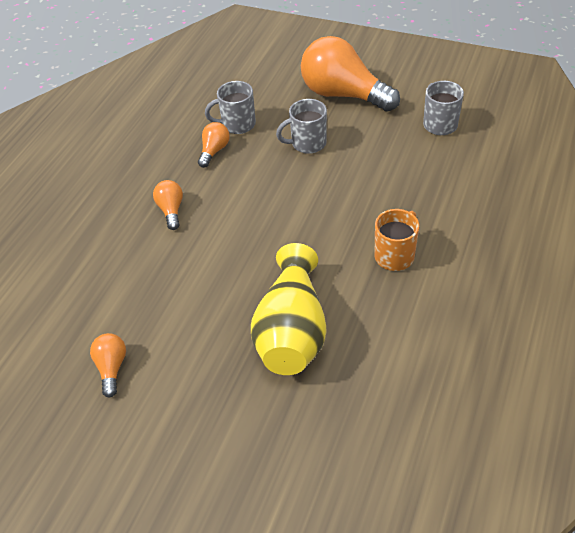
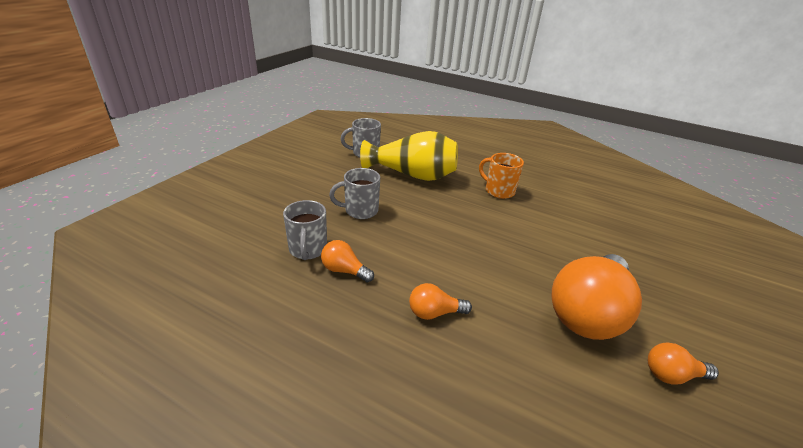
camera: 90 degrees left, 15 degrees down
(292, 331) = (582, 246): yellow vase -> yellow vase (412, 175)
(307, 143) = (360, 211): grey mug -> grey mug turned 90 degrees clockwise
(343, 94) = (301, 184): orange light bulb -> orange light bulb (588, 312)

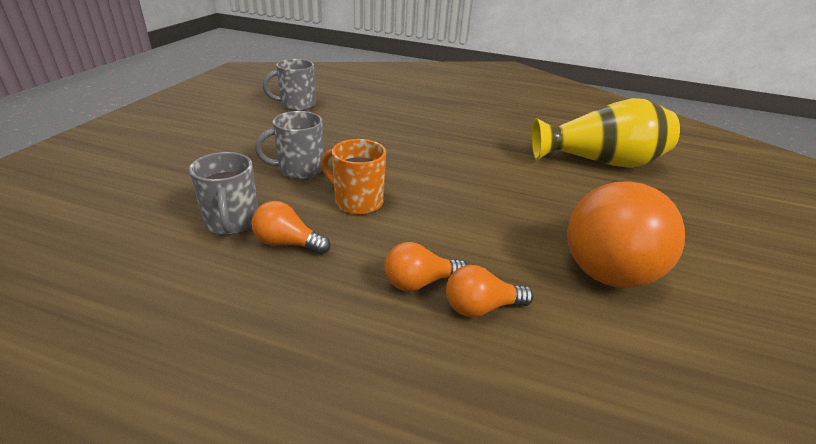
camera: 10 degrees left, 0 degrees up
(412, 175) = (362, 125): yellow vase -> yellow vase (600, 162)
(498, 191) = (470, 135): orange mug -> orange mug (357, 202)
(672, 375) = (728, 319): orange light bulb -> orange light bulb (481, 307)

